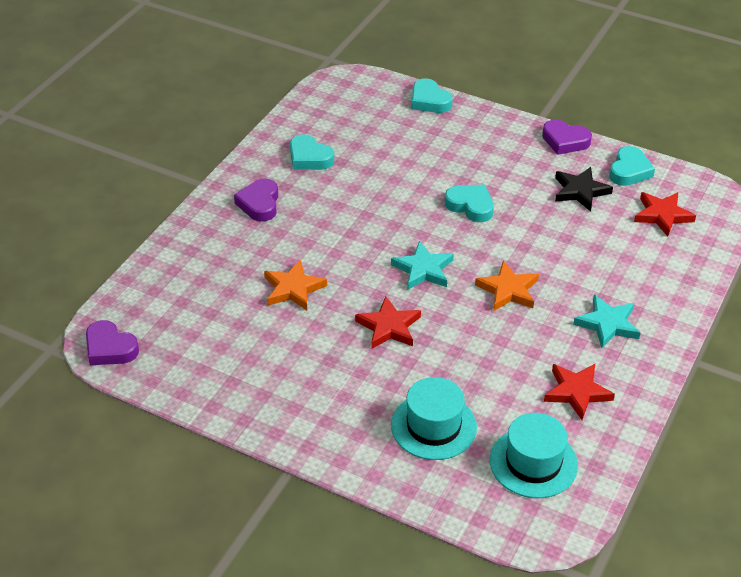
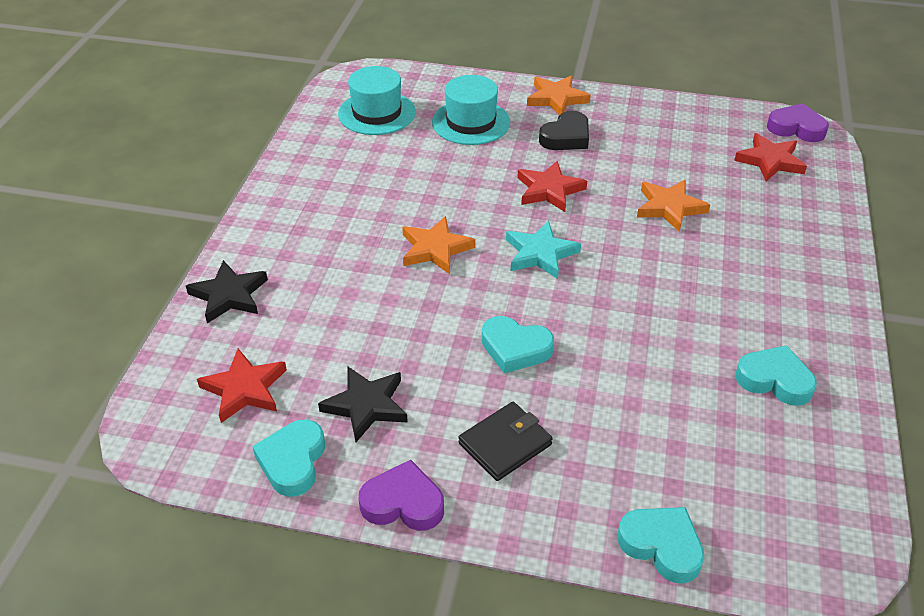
camera: 165 degrees right, 0 degrees up
(259, 204) = (784, 296): purple heart -> none
(326, 442) = (556, 98): none -> orange star
(343, 385) = (566, 137): none -> black heart
(497, 156) = (505, 444): none -> black wallet
(576, 392) = (344, 167): red star -> red star (770, 161)
(607, 324) = (317, 233): turquoise star -> none
(680, 283) = (229, 295): none -> black star

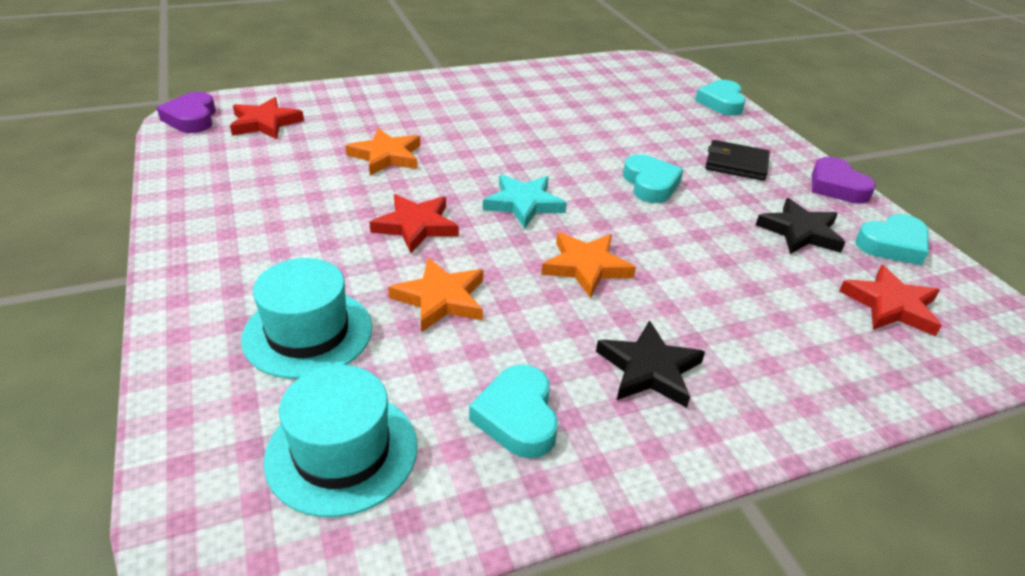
camera: 125 degrees left, 5 degrees down
(229, 295) = (831, 387): black star -> black star (649, 369)
(556, 98) = (197, 276): orange star -> orange star (441, 299)
(566, 137) = (296, 243): black heart -> none
(774, 380) = (550, 90): turquoise heart -> turquoise heart (517, 417)

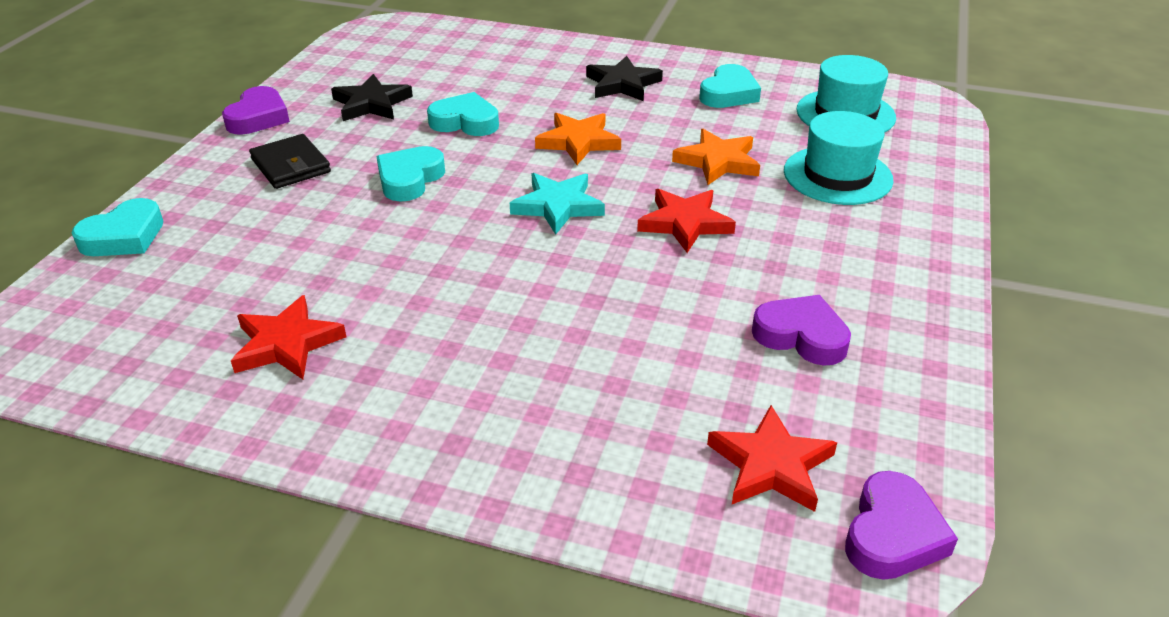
camera: 140 degrees left, 0 degrees up
(276, 181) = (801, 336): none -> purple heart
(386, 156) = (640, 322): orange star -> none
(891, 305) = (415, 56): red star -> red star (287, 344)
(892, 245) = (328, 75): turquoise heart -> turquoise heart (465, 122)

